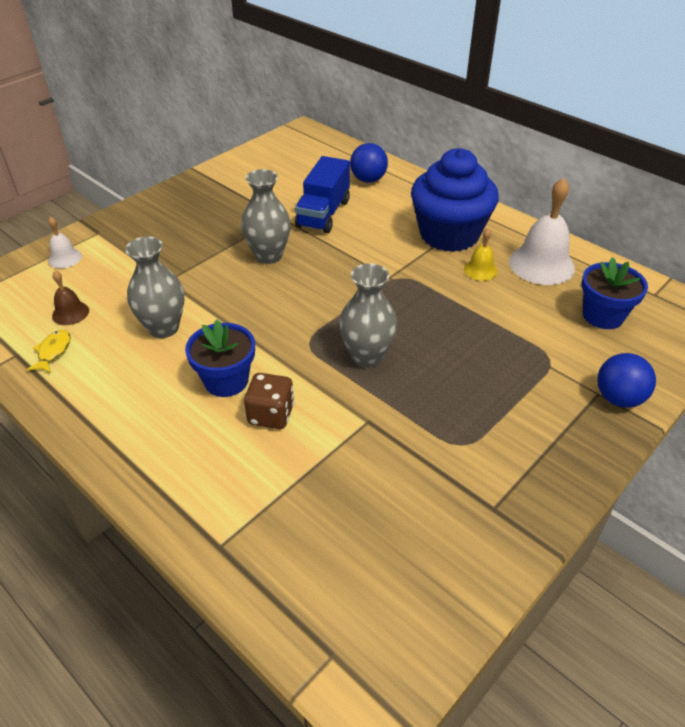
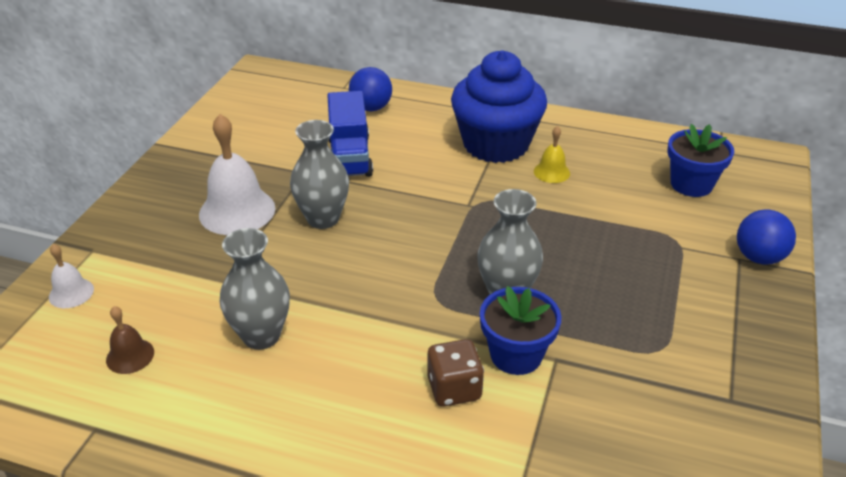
camera: 25 degrees left, 5 degrees down
(53, 352) = (143, 409): yellow fish -> none
(226, 380) = (378, 370): blue flower pot -> blue flower pot (516, 355)
(541, 264) = (603, 150): white bell -> white bell (237, 211)

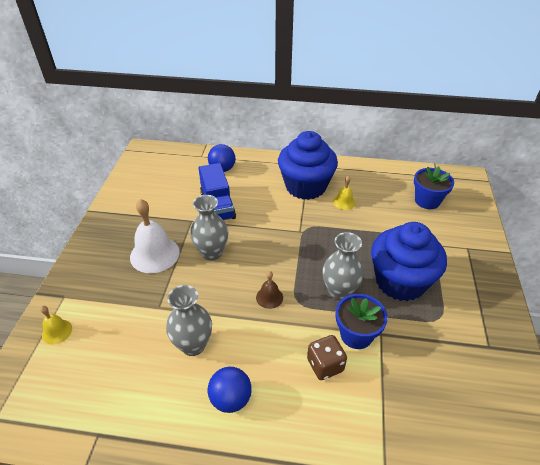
camera: 10 degrees left, 5 degrees up
(71, 293) = (57, 331): white bell -> yellow bell
(130, 356) = (109, 374): brown bell -> brown bell (269, 297)
(610, 291) = (400, 281): none -> blue cupcake
(758, 257) = (478, 246): blue ball -> blue ball (230, 399)

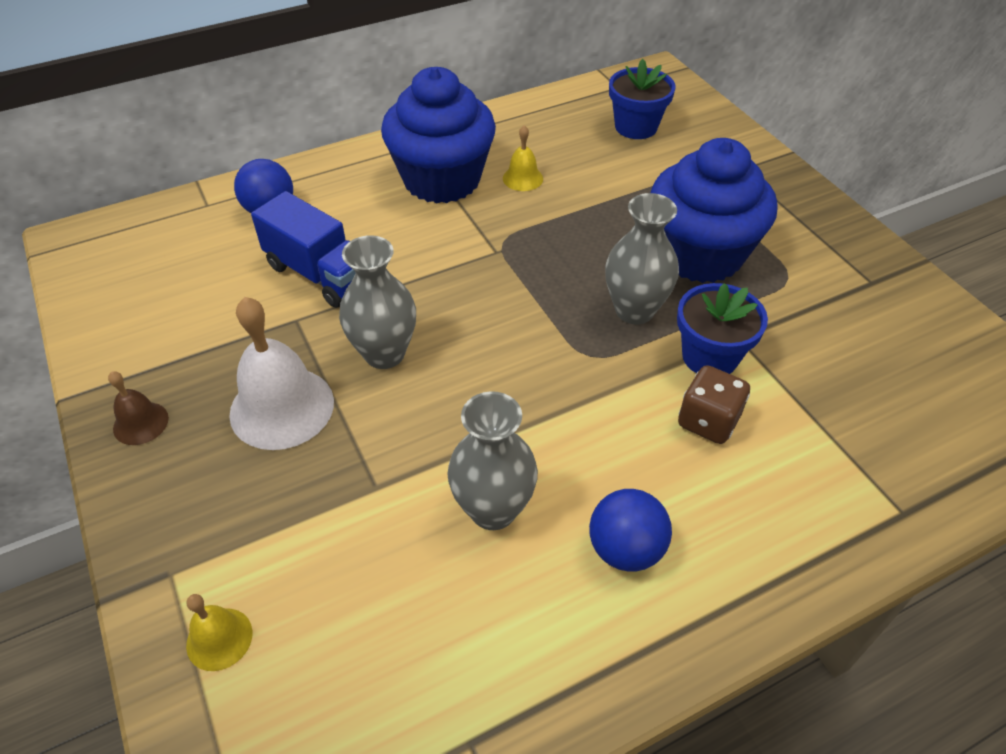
camera: 35 degrees left, 5 degrees up
(269, 297) = (543, 372): brown bell -> brown bell (140, 423)

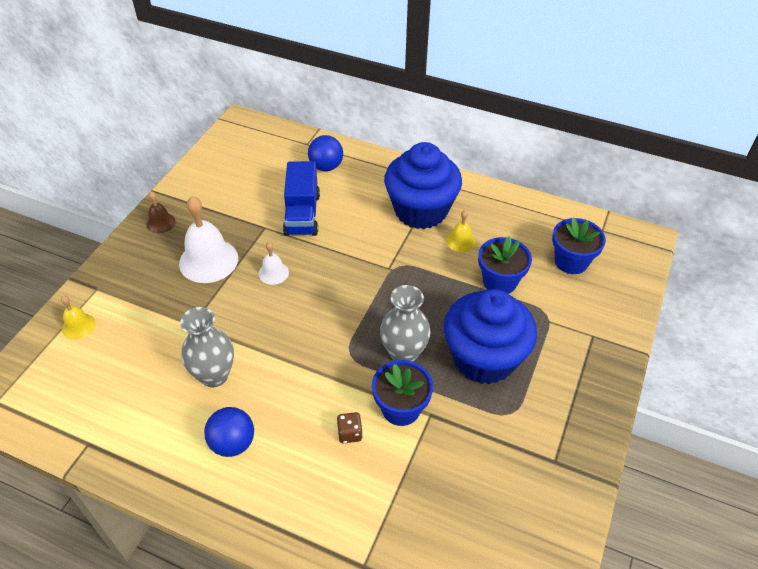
camera: 50 degrees right, 0 degrees up
(384, 353) = (273, 273): grey vase -> white bell
(609, 185) = (499, 281): none -> blue flower pot
(708, 421) = (350, 433): brown dice -> brown dice, size x0.65

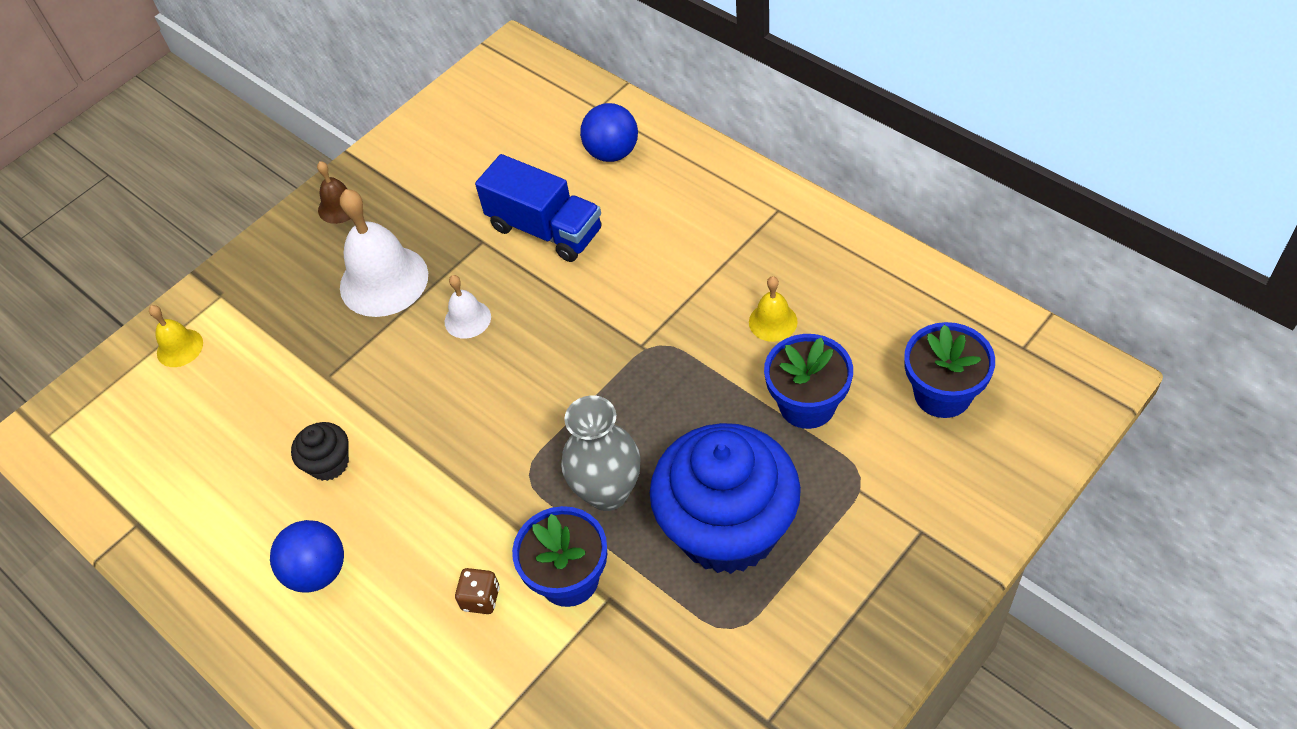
camera: 25 degrees right, 5 degrees up
(214, 375) = (329, 463): grey vase -> black cupcake
(302, 214) = (545, 229): blue truck -> blue truck turned 75 degrees counterclockwise
(421, 210) = (730, 255): blue cupcake -> none

